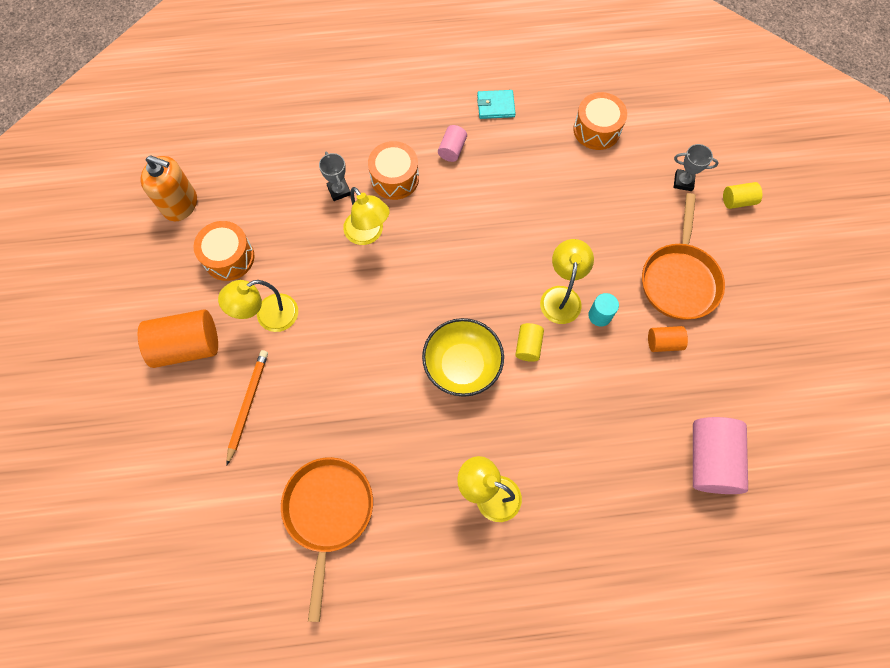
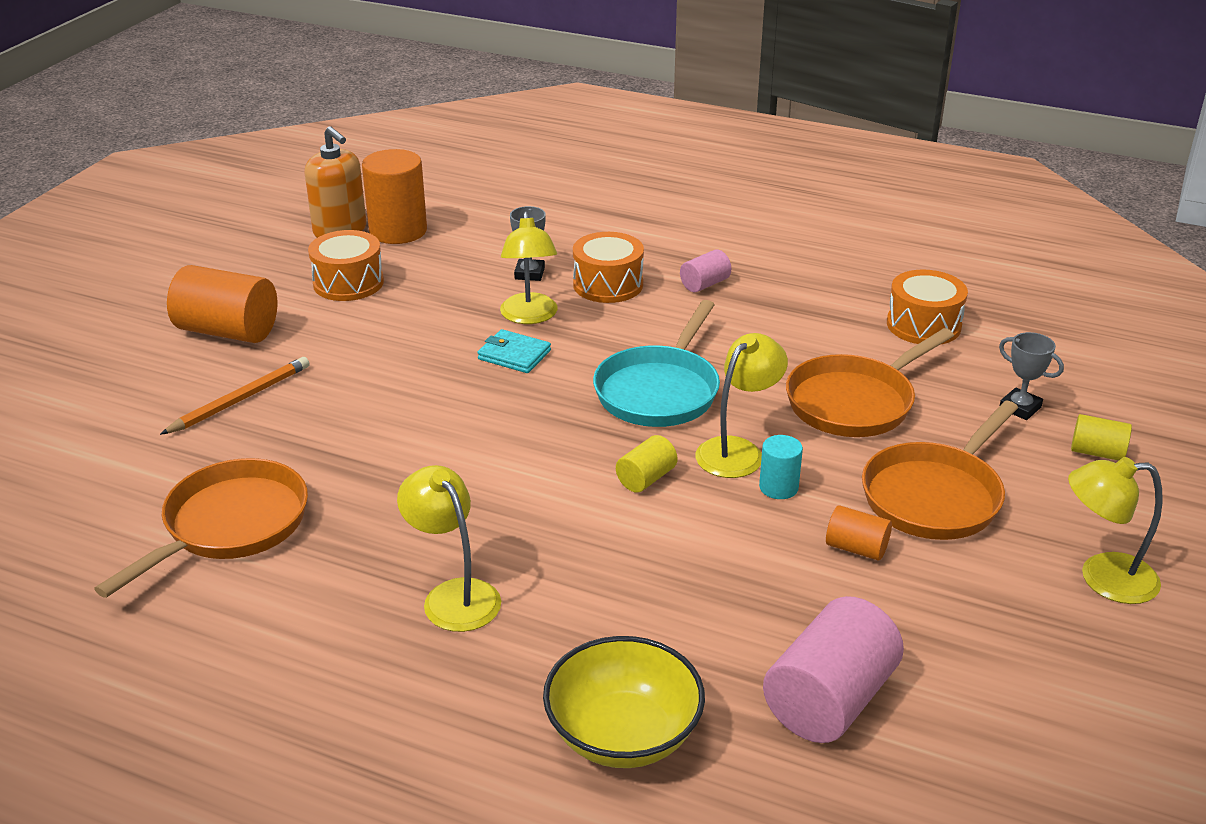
camera: 30 degrees right, 35 degrees down
(221, 186) = (398, 231): none -> orange cylinder
(268, 316) = (342, 340): yellow lamp -> yellow lamp (1103, 578)
(462, 365) = (538, 463): yellow bowl -> yellow bowl (623, 735)
(488, 266) = (659, 391): none -> turquoise pan
(495, 106) = (796, 267): turquoise wallet -> turquoise wallet (514, 355)
(598, 221) = (855, 402): none -> orange pan

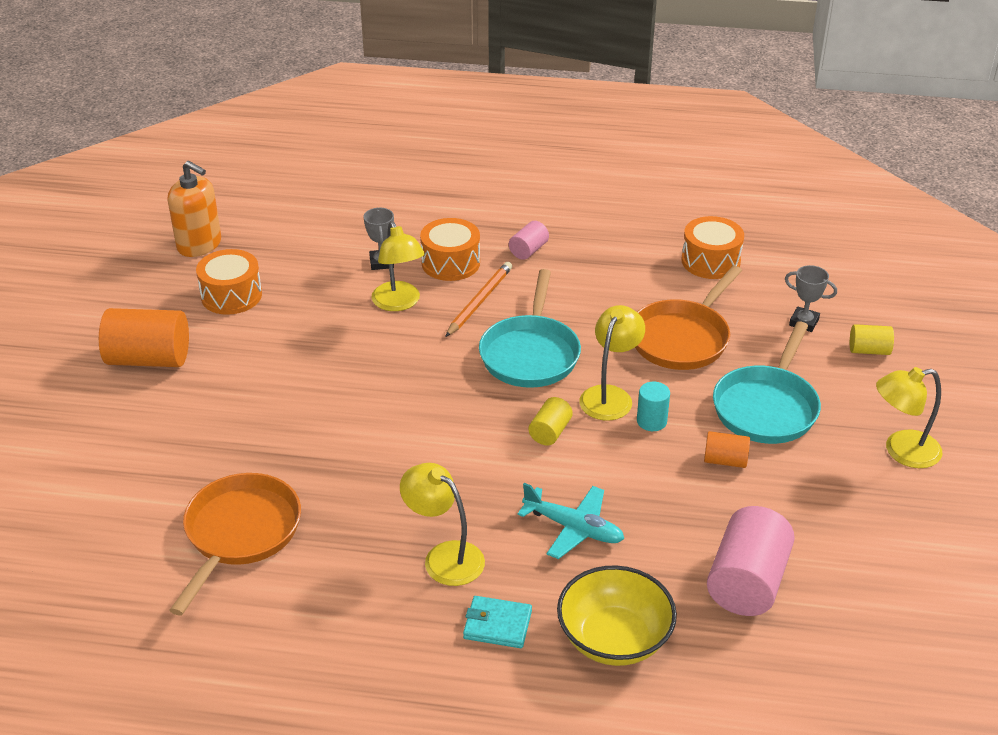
camera: 15 degrees left, 5 degrees up
(240, 400) = (192, 421): orange pencil -> orange pencil (479, 301)
(398, 231) = (251, 238): orange cylinder -> none
(514, 355) = (401, 341): turquoise wallet -> turquoise wallet (497, 625)
(628, 592) = (574, 528): none -> turquoise plane
(935, 496) = (767, 407): orange pan -> turquoise pan

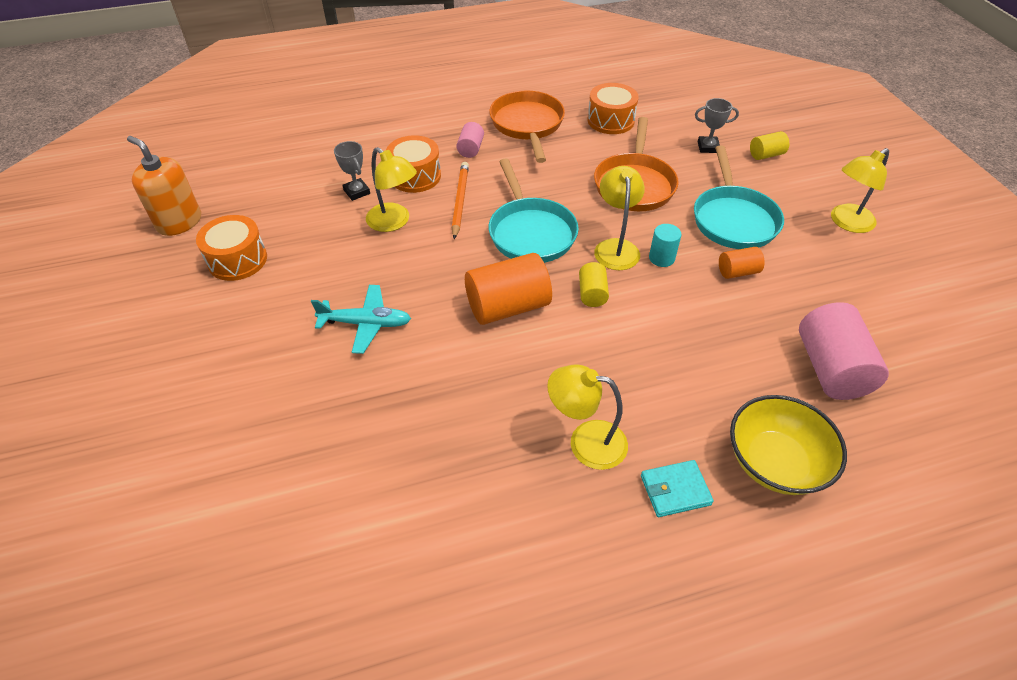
camera: 25 degrees left, 10 degrees up
(149, 359) = (189, 346): orange cylinder -> orange cylinder (508, 307)
(199, 245) = (179, 222): orange soap dispenser -> orange soap dispenser turned 150 degrees counterclockwise
(240, 534) = (385, 494): orange pan -> orange pan (527, 125)
(574, 528) = (671, 372): turquoise plane -> turquoise plane (366, 324)

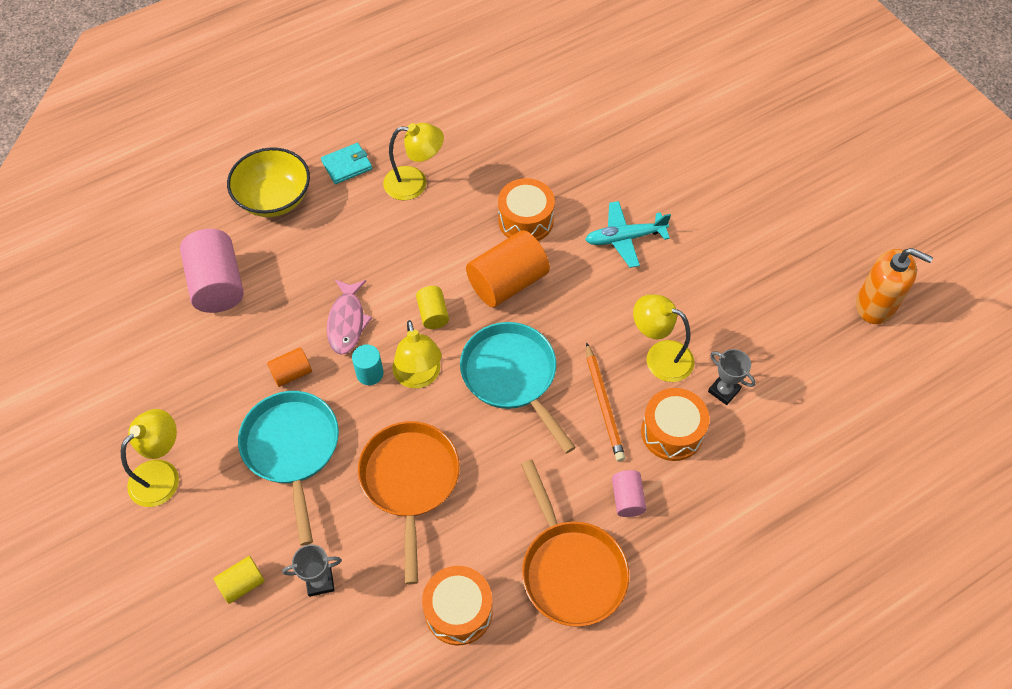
camera: 165 degrees right, 10 degrees up
(237, 260) = (782, 275): orange drum -> orange drum (525, 220)
(682, 304) = (347, 322): none -> pink fish

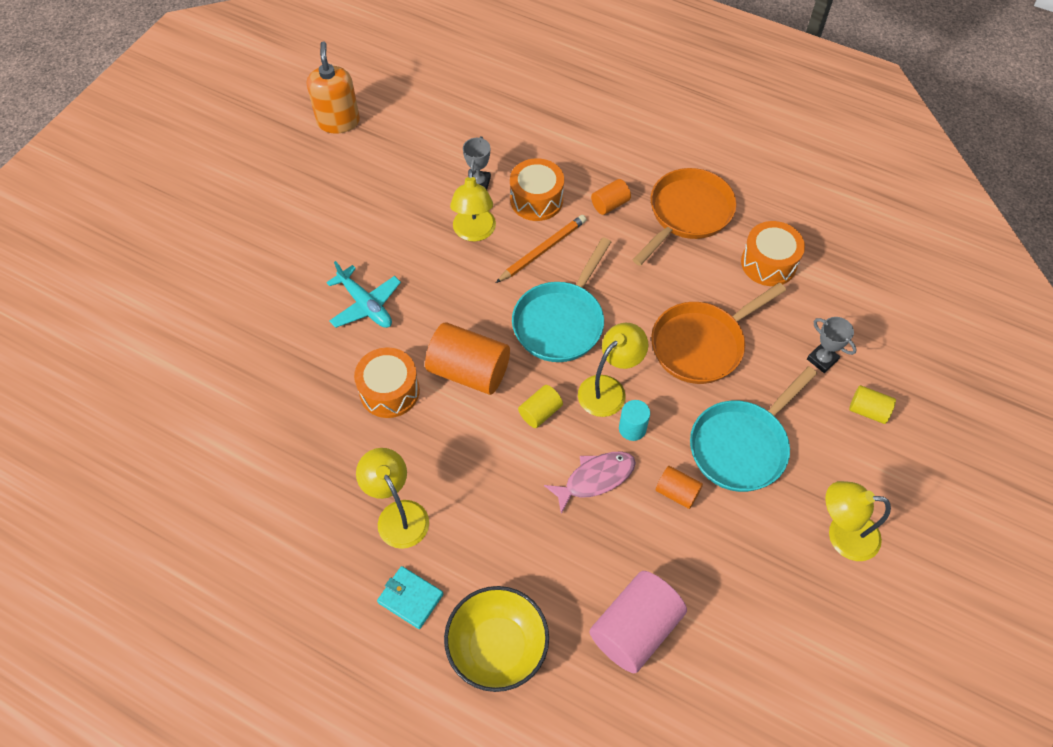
camera: 120 degrees left, 0 degrees up
(627, 499) = (610, 204): pink cylinder -> orange cylinder

